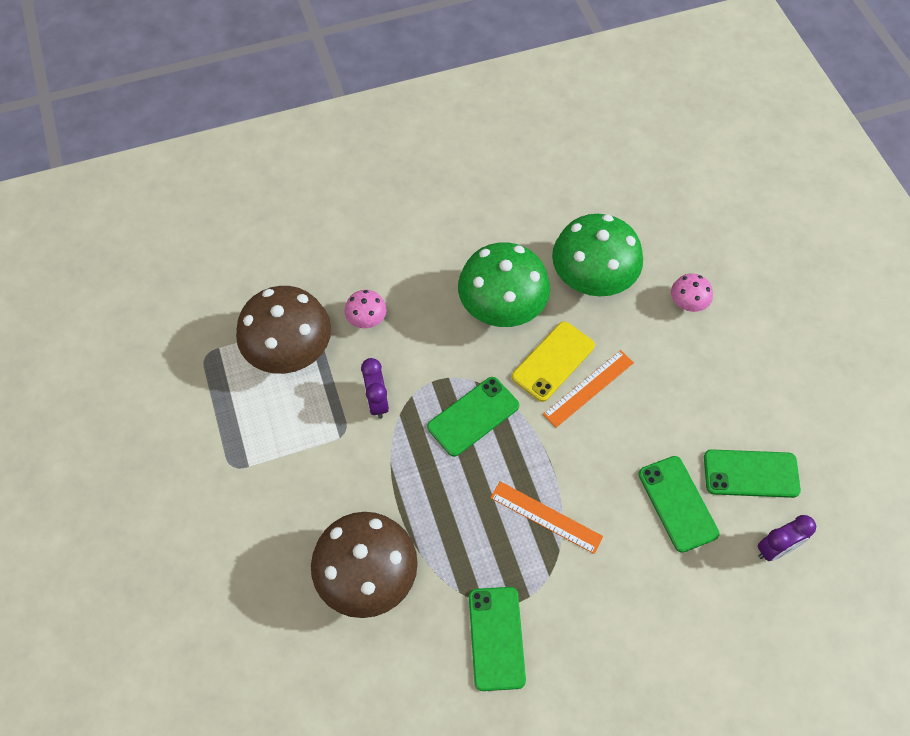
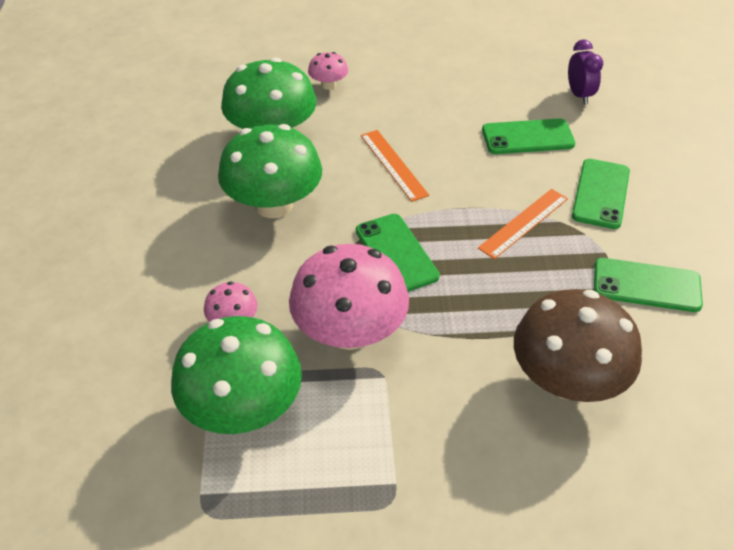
camera: 75 degrees left, 15 degrees down
(290, 351) = (242, 409): brown mushroom -> green mushroom
(377, 402) = (349, 332): purple clock -> pink mushroom
(553, 361) = (354, 181): yellow phone -> none
(751, 474) = (509, 91): green phone -> green phone (601, 194)

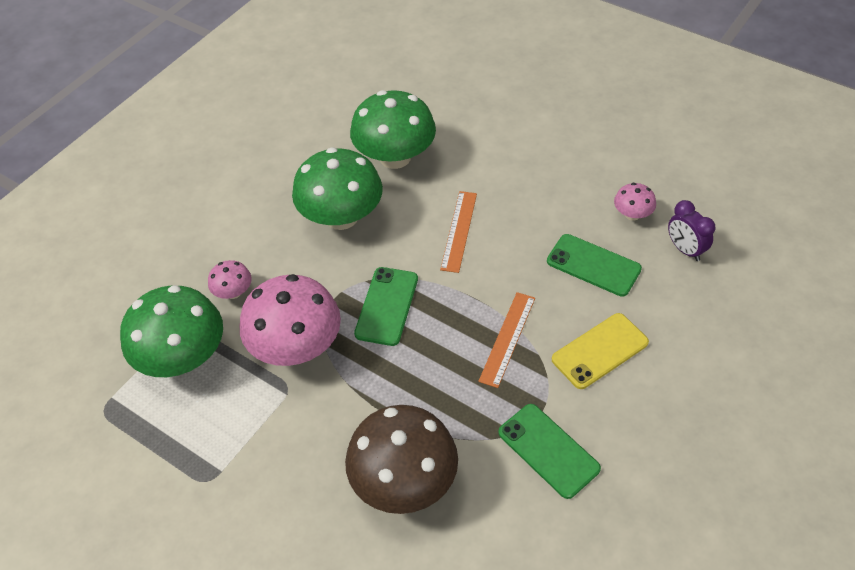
camera: 40 degrees right, 5 degrees up
(328, 85) = (480, 132): pink mushroom -> pink mushroom (632, 214)
(524, 223) = (507, 338): orange ruler -> orange ruler turned 60 degrees counterclockwise
(579, 95) = (685, 250): purple clock -> purple clock turned 120 degrees clockwise
(601, 194) = (600, 351): green phone -> yellow phone

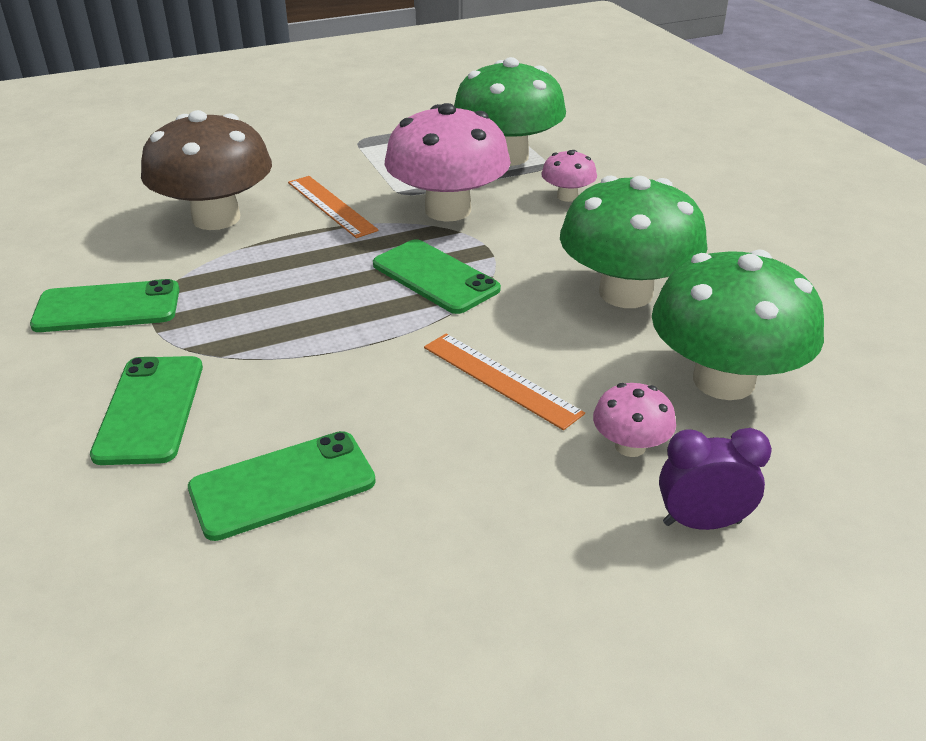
camera: 120 degrees right, 15 degrees down
(507, 338) = (275, 342): orange ruler -> orange ruler (331, 206)
(600, 351) = (150, 409): yellow phone -> green phone
(632, 214) = (324, 608): pink mushroom -> pink mushroom (630, 446)
(685, 250) = (167, 632): purple clock -> purple clock (701, 522)

